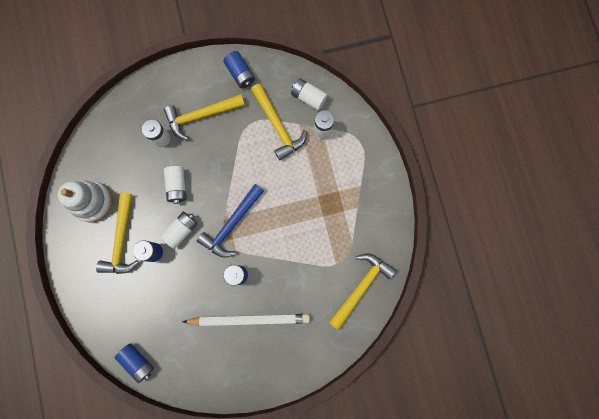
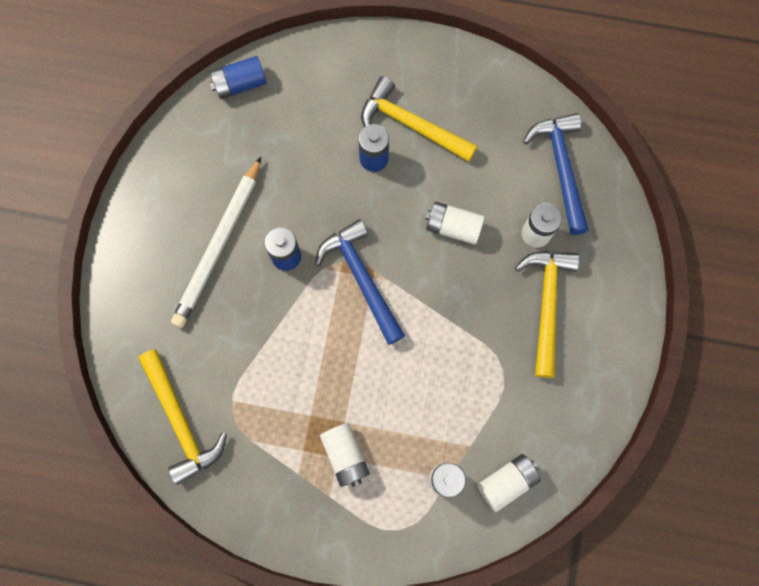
camera: 115 degrees right, 5 degrees down
(92, 202) = (482, 108): white stacking toy -> none
(114, 140) = (561, 169): none -> blue hammer
(181, 230) = (386, 207): white battery -> white battery (345, 455)
(240, 74) = (591, 392): blue battery -> none
(277, 125) = (481, 412): yellow hammer -> none

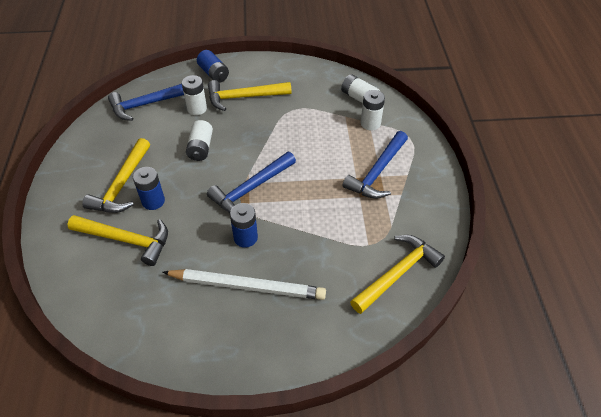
camera: 105 degrees left, 25 degrees down
(240, 84) = (90, 311): blue battery -> blue battery (213, 74)
(323, 124) = (126, 240): none -> yellow hammer
(345, 455) = (378, 172): white battery -> blue hammer

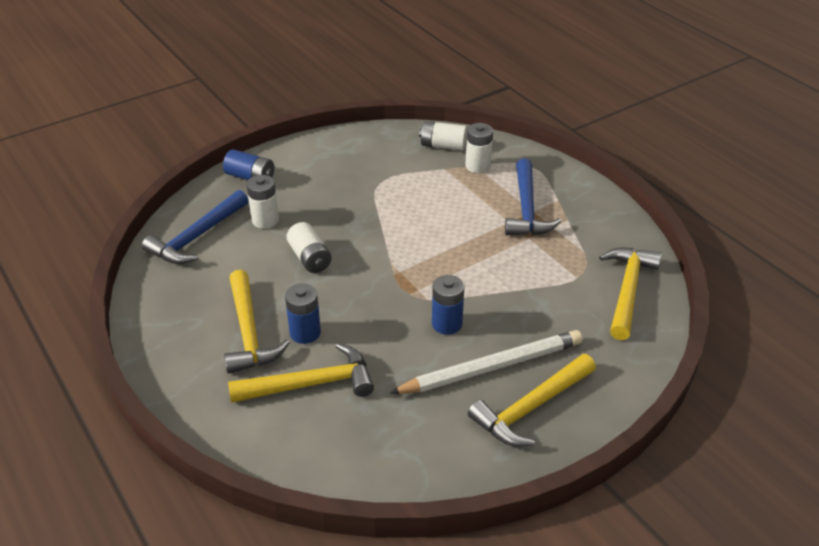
camera: 30 degrees left, 10 degrees down
(244, 97) = (312, 189): yellow hammer -> yellow hammer (531, 408)
(251, 189) = (408, 275): blue hammer -> none

